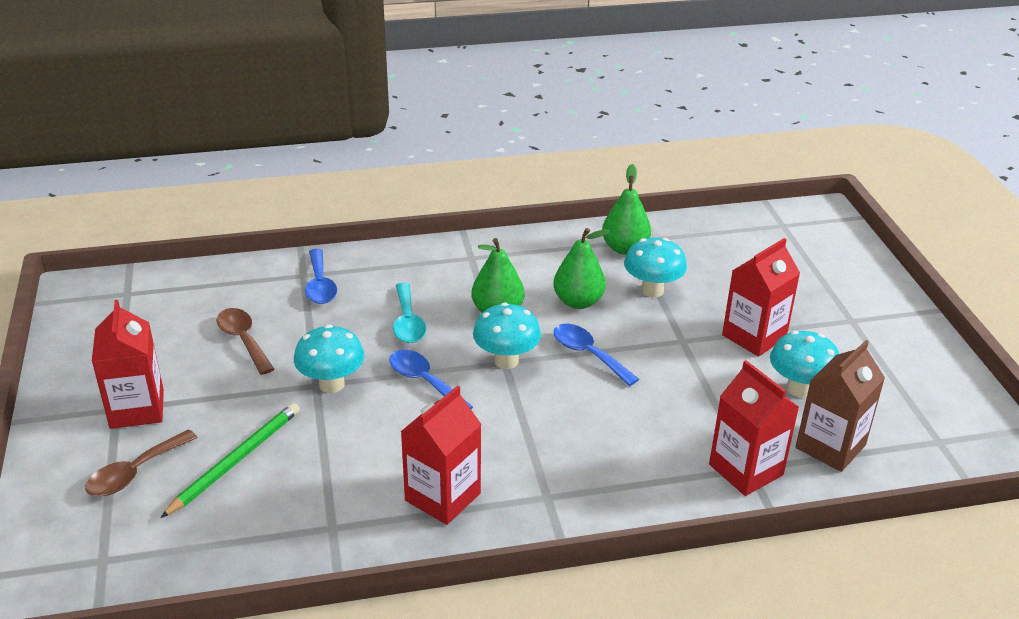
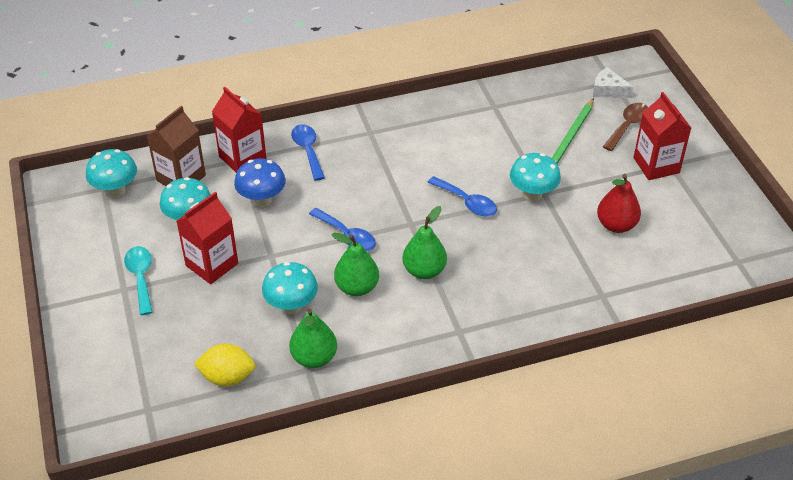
camera: 175 degrees right, 10 degrees up
(122, 542) = (608, 90): none -> white cheese
(243, 340) = (616, 225): brown spoon -> red pear
(320, 285) = (582, 285): blue spoon -> blue spoon (308, 151)
(408, 322) = (495, 253): turquoise spoon -> turquoise spoon (141, 277)
(443, 497) = (434, 127): red carton -> none
(506, 361) = (409, 224): turquoise mushroom -> turquoise mushroom (116, 191)
(705, 406) = (262, 200): none -> blue mushroom
(711, 240) = (227, 377): none -> yellow lemon

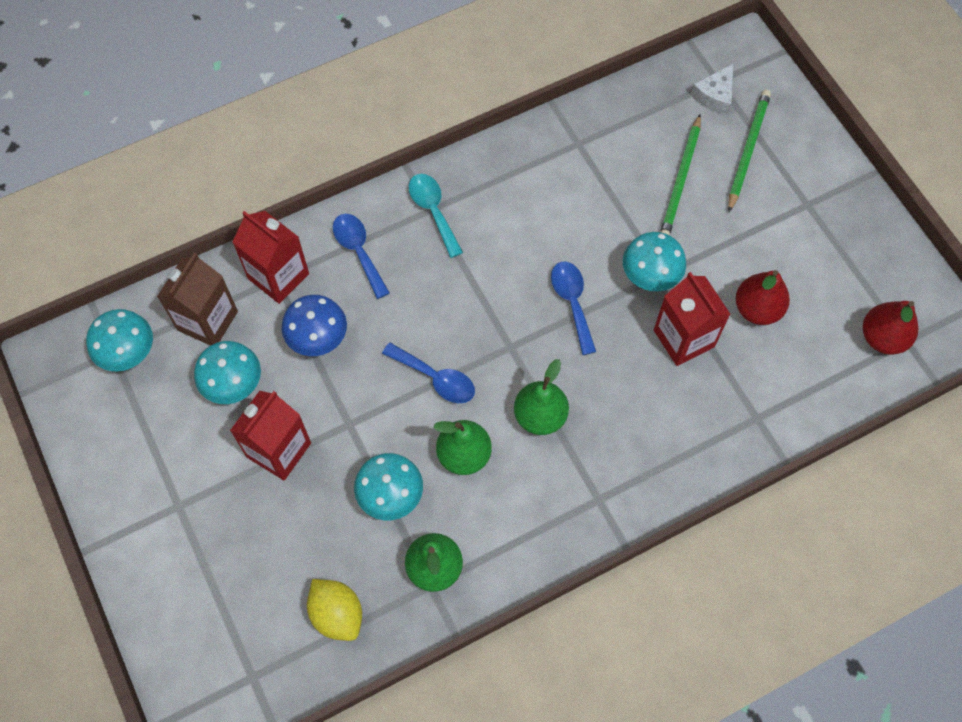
camera: 10 degrees left, 20 degrees up
(141, 277) = (195, 484): turquoise spoon -> turquoise spoon (433, 211)
(227, 377) = (337, 614): yellow lemon -> yellow lemon turned 60 degrees clockwise
(467, 202) = (572, 302): blue spoon -> blue spoon turned 135 degrees counterclockwise
(608, 90) = (714, 96): white cheese -> white cheese turned 75 degrees counterclockwise
(627, 126) = (747, 150): brown spoon -> green pencil
(656, 165) = (791, 208): red carton -> red carton (683, 338)
(717, 257) = (882, 338): none -> red pear

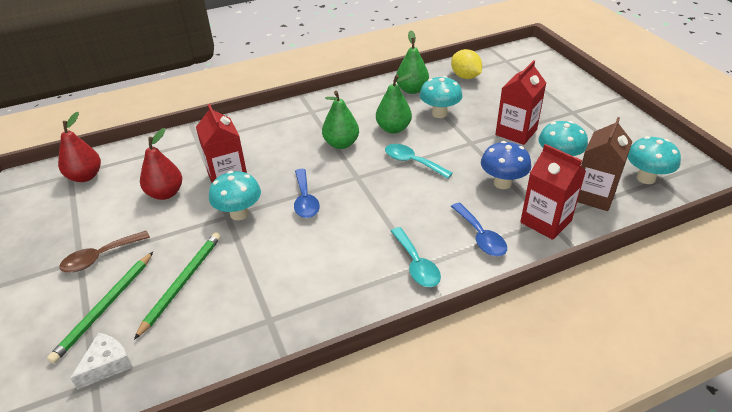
camera: 175 degrees left, 25 degrees down
(436, 378) = (412, 162): blue spoon -> turquoise spoon
(787, 209) = (100, 257): none -> brown spoon

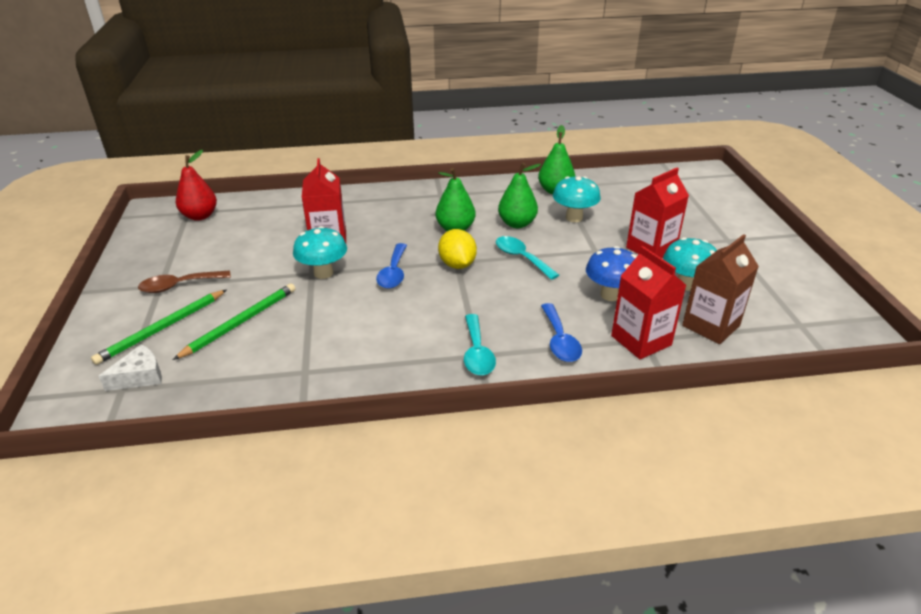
camera: 15 degrees right, 5 degrees down
(165, 193) = (264, 243): red pear -> none
(465, 76) = (620, 187): yellow lemon -> yellow lemon (457, 264)
(646, 178) = (783, 320): turquoise mushroom -> none

